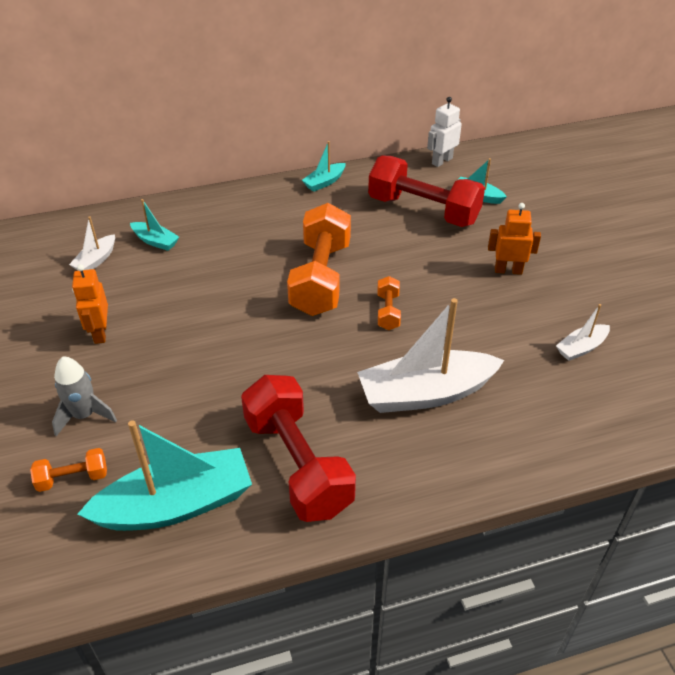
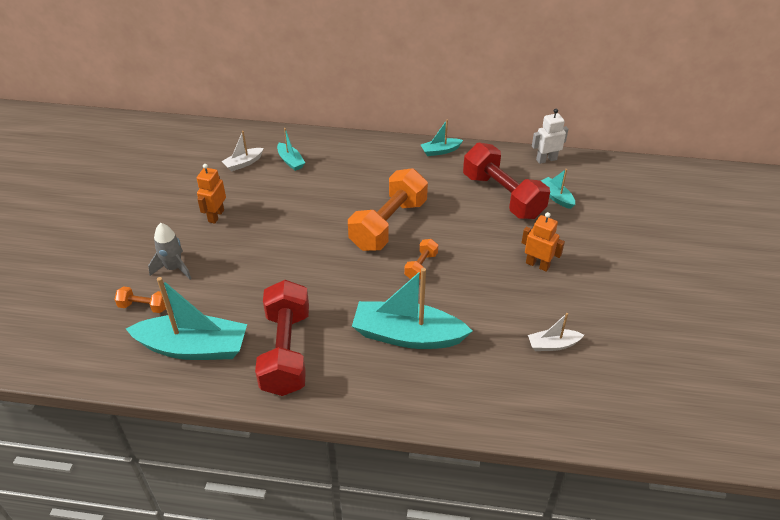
camera: 25 degrees right, 0 degrees up
(426, 393) = (407, 335): white boat -> turquoise boat

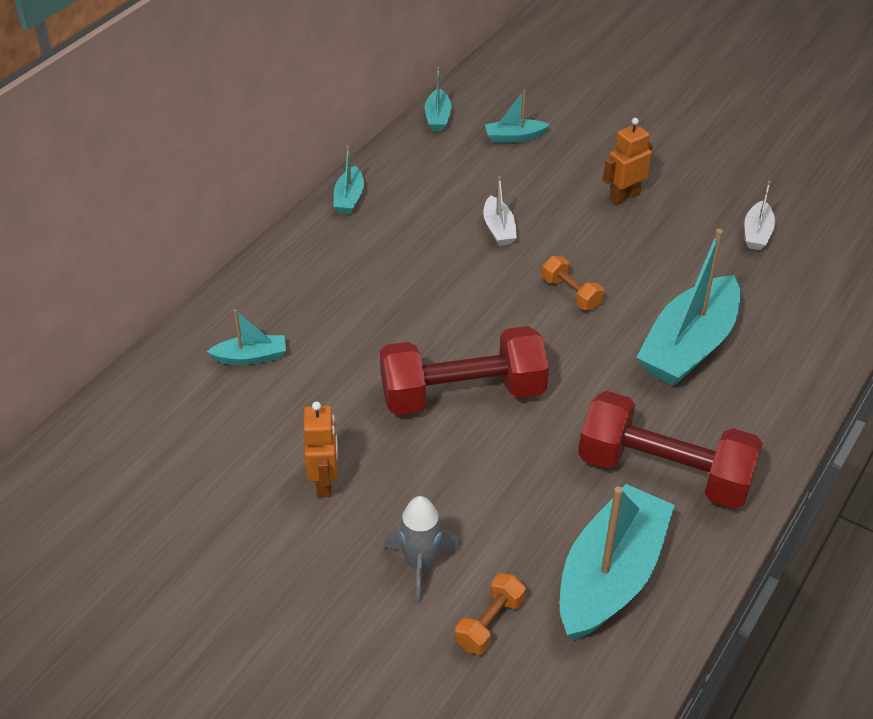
camera: 65 degrees left, 0 degrees up
(216, 216) = (325, 482): orange robot -> orange robot turned 135 degrees counterclockwise
(243, 163) = (212, 415): white boat -> white boat (499, 229)
(388, 224) = (471, 297): orange dumbbell -> none
(502, 196) = (482, 178): red dumbbell -> red dumbbell (463, 394)
(546, 159) = (438, 117): white robot -> turquoise boat

